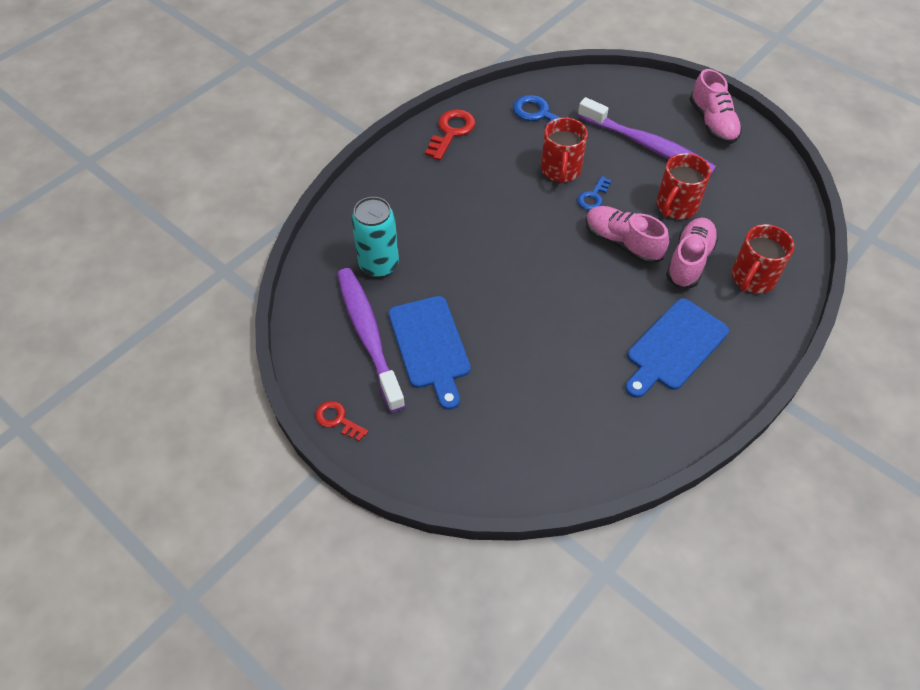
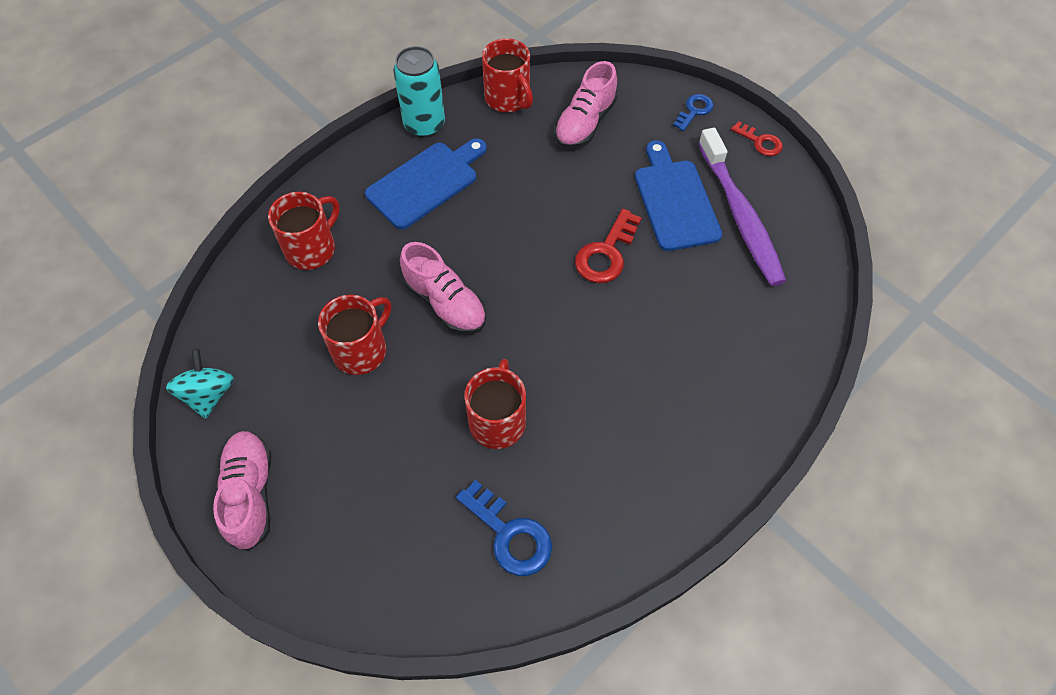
camera: 175 degrees left, 5 degrees up
(379, 265) = (737, 296): turquoise can -> turquoise can (424, 125)
(451, 132) = (649, 509): red key -> red key (606, 253)
(593, 197) = (463, 373): blue key -> blue key (694, 111)
(617, 455) = (508, 98): none -> red mug
(647, 145) = (363, 456): purple toothbrush -> none
(689, 261) = (374, 274): pink shoe -> pink shoe (585, 123)
(773, 172) = (209, 394): none -> turquoise spinning top

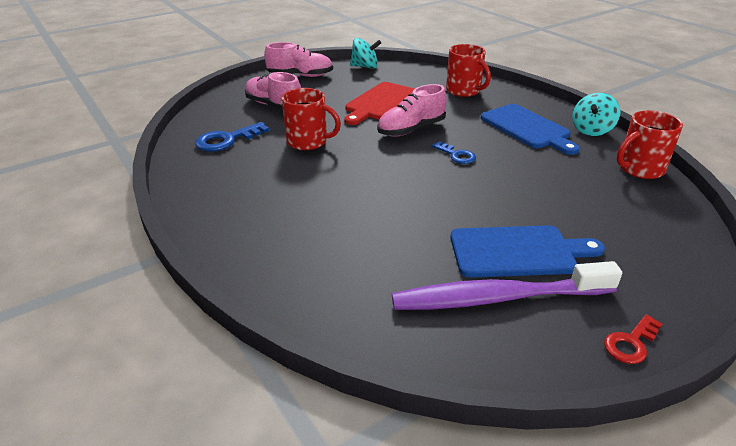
camera: 100 degrees right, 25 degrees down
(361, 350) = (380, 103): red mug -> red cutting board
(424, 125) = (591, 130): turquoise can -> turquoise spinning top
(585, 123) = (619, 207): pink shoe -> pink shoe (274, 105)
(606, 253) = (450, 201): red key -> none
(694, 111) = (670, 290): blue key -> blue key (456, 155)

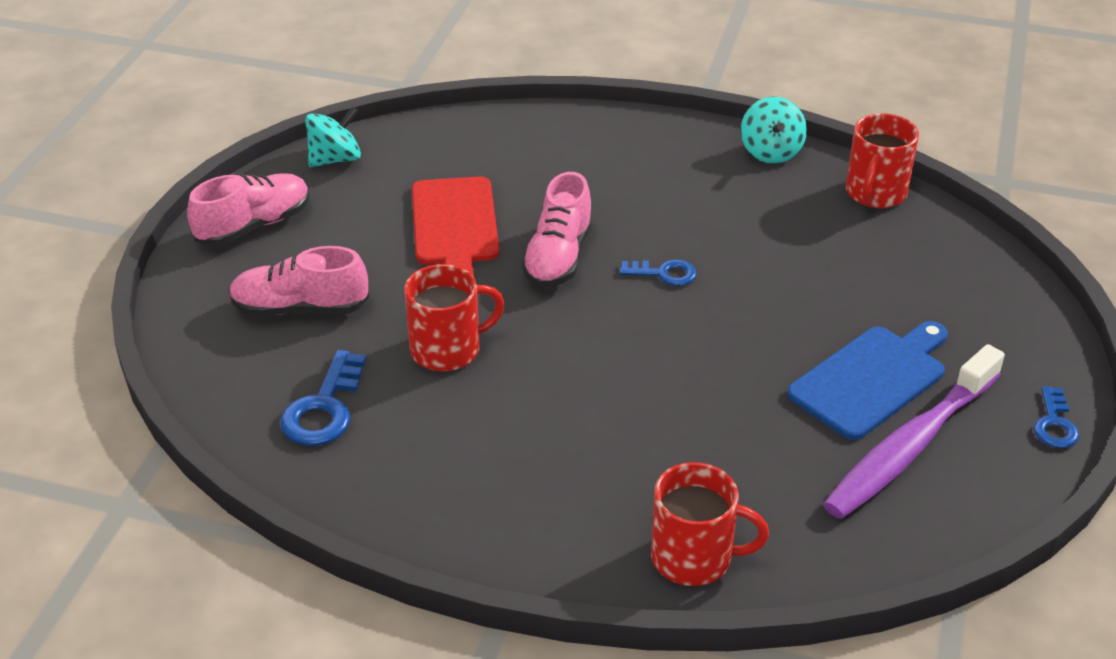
camera: 40 degrees left, 5 degrees up
(464, 91) = (543, 147): red mug -> red mug (694, 558)
(527, 128) = (696, 183): blue cutting board -> none
(630, 343) = (1054, 424): red key -> blue key

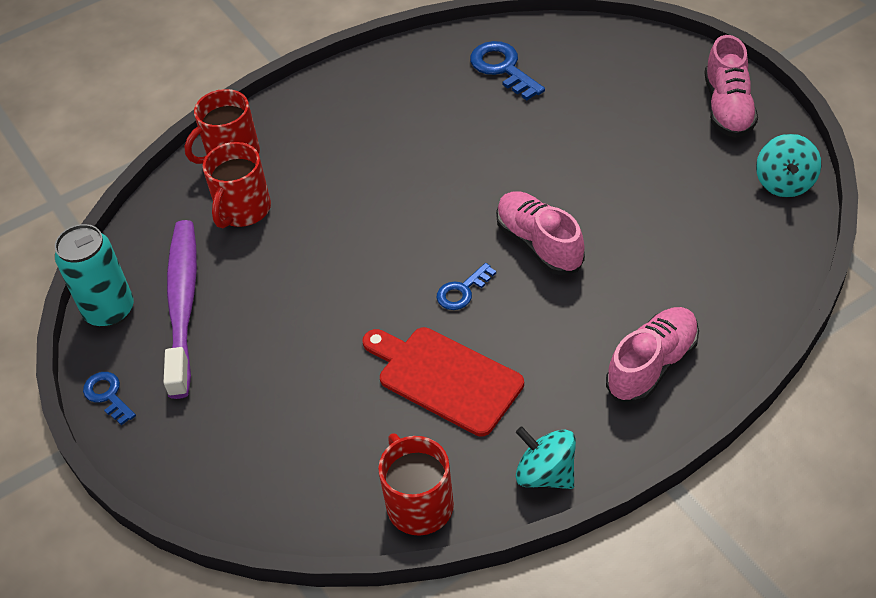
camera: 135 degrees right, 10 degrees up
(300, 308) = (609, 94): pink shoe -> pink shoe (652, 365)
(448, 349) = (499, 141): red mug -> red mug (243, 210)
(455, 226) = (630, 208): red cutting board -> red cutting board (444, 378)
(871, 379) = (249, 330): blue cutting board -> none
(989, 497) = (109, 310): none -> turquoise can

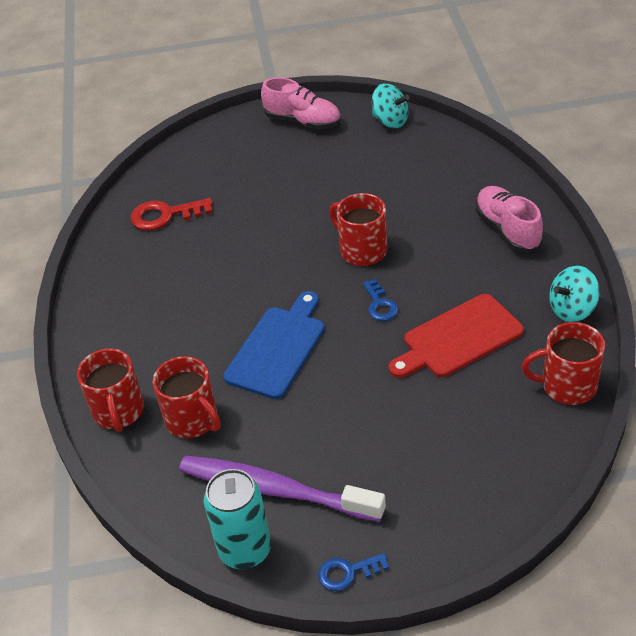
camera: 65 degrees left, 5 degrees down
(360, 233) = (277, 348): none -> blue cutting board
(502, 68) = (165, 215): blue key -> red key
(539, 244) = (362, 250): pink shoe -> red mug

